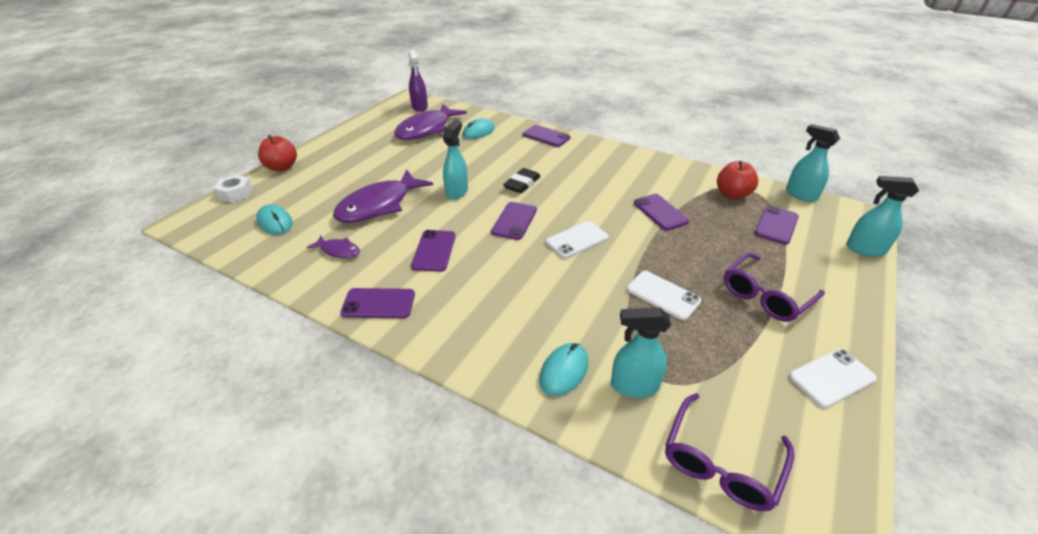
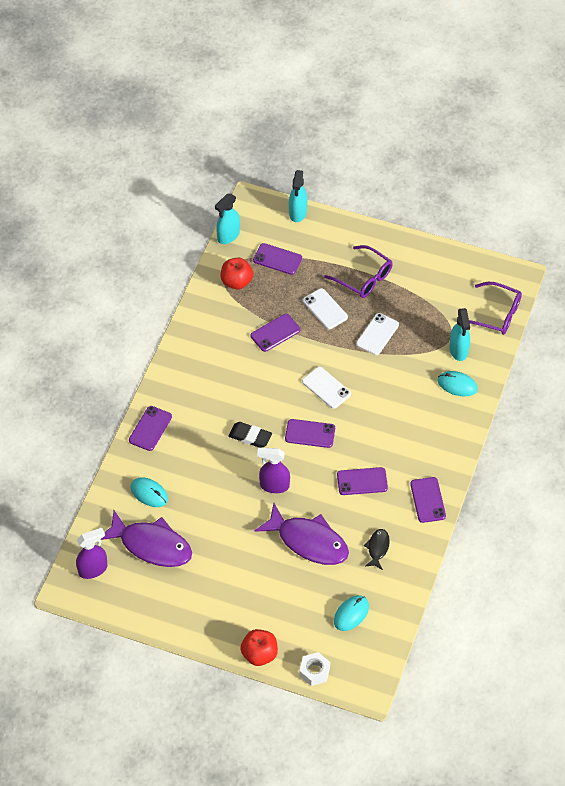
camera: 100 degrees left, 15 degrees up
(338, 251) = (377, 548): purple fish -> black fish
(457, 192) = (274, 485): turquoise spray bottle -> purple spray bottle
(831, 377) = (427, 258): white phone -> white phone (325, 309)

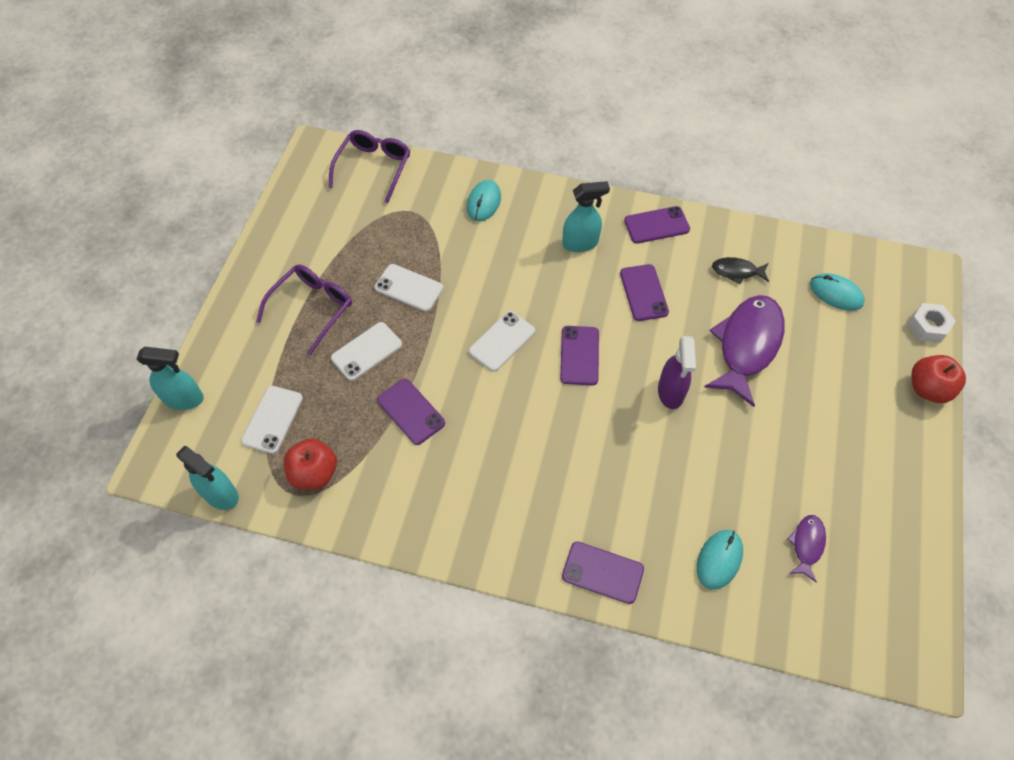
camera: 95 degrees left, 5 degrees up
(93, 569) = (872, 628): purple spray bottle -> none
(151, 545) = (807, 545): purple fish -> purple fish, size x0.47
(250, 436) = (596, 429): black eraser -> none
(277, 259) = (272, 419): purple phone -> white phone
(458, 350) = (431, 202): turquoise spray bottle -> turquoise spray bottle (580, 243)

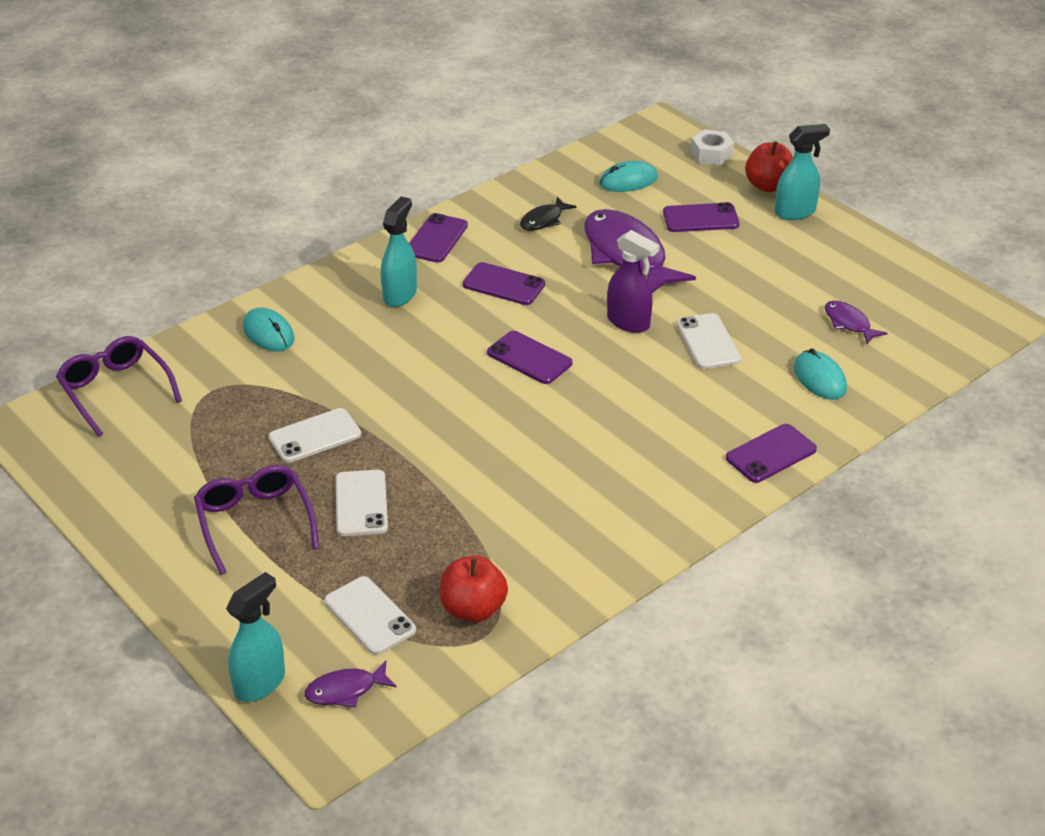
camera: 55 degrees left, 20 degrees down
(203, 447) = (345, 690): none -> purple fish
(221, 494) = (424, 699): turquoise spray bottle -> turquoise spray bottle (795, 212)
(411, 411) = (472, 503): purple phone -> purple phone (700, 218)
(502, 341) = (457, 401): white phone -> white phone (708, 342)

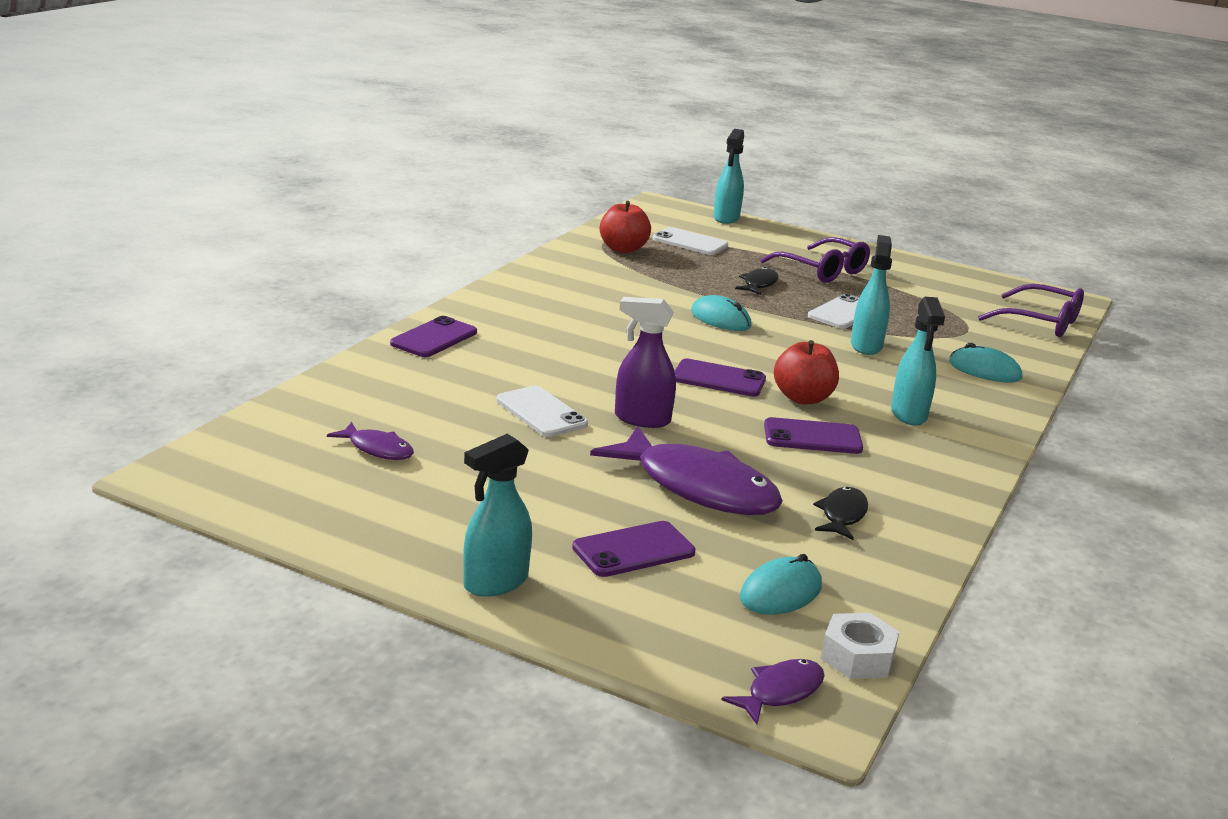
camera: 155 degrees right, 15 degrees down
(345, 690) = (671, 219): purple fish -> purple fish (780, 692)
(346, 382) = (866, 346): none -> turquoise spray bottle
(361, 503) = (759, 284): white phone -> black fish
(436, 239) = (943, 474): purple phone -> none
(711, 154) = (684, 667): white nut -> white nut (857, 657)
(768, 186) = (556, 621): red apple -> red apple (803, 398)
(819, 378) = (401, 395): turquoise mouse -> turquoise mouse (720, 319)

